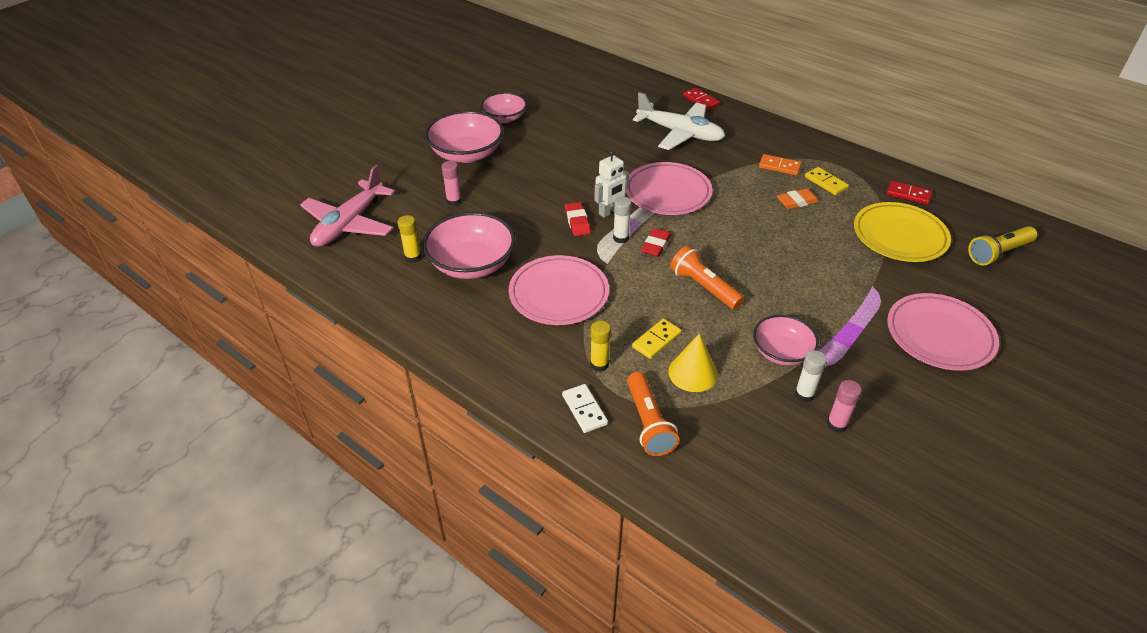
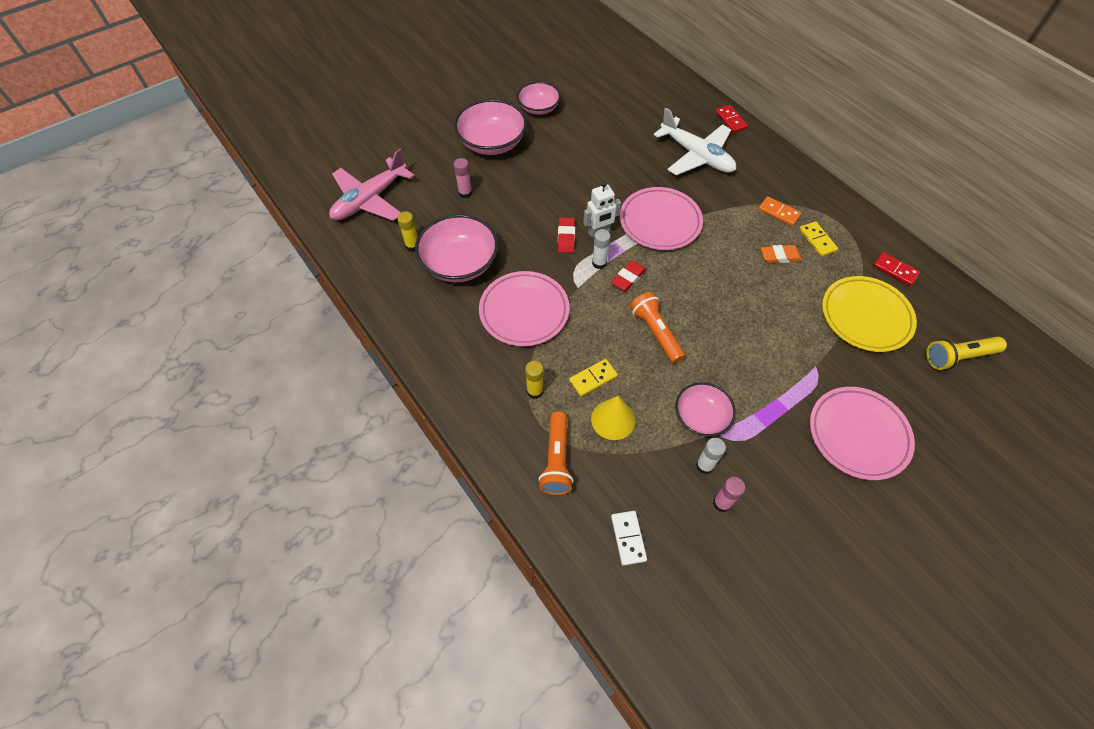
camera: 15 degrees right, 15 degrees up
(584, 410) = (507, 433): white domino -> white domino (628, 538)

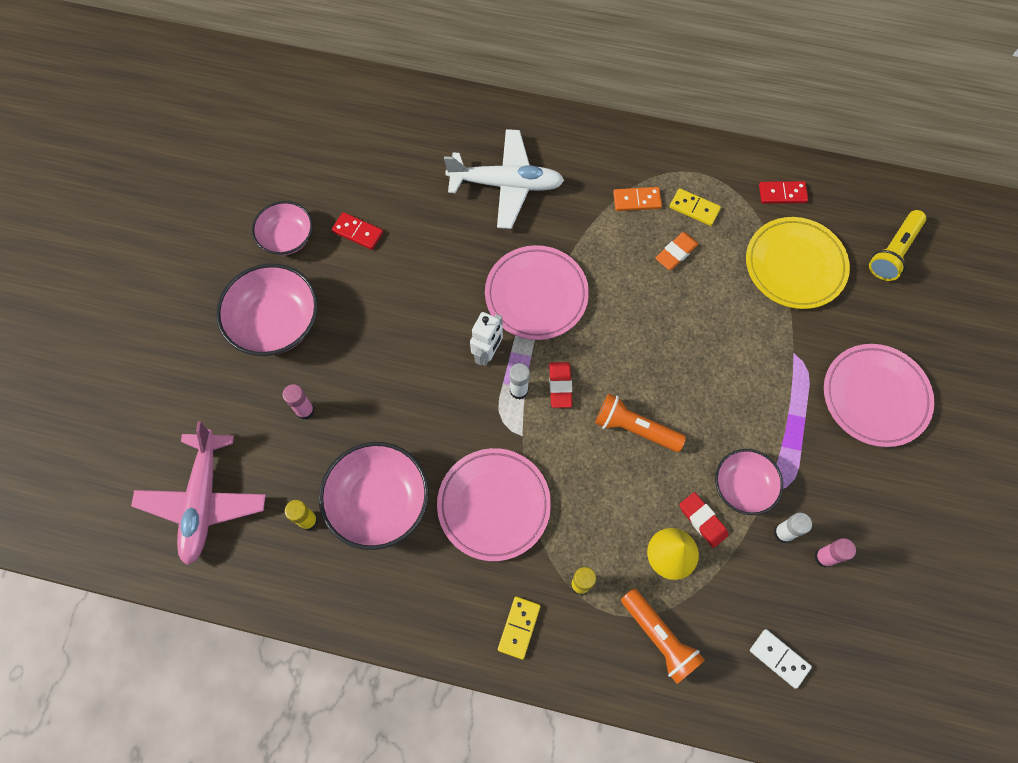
camera: 40 degrees left, 10 degrees up
(566, 237) = (460, 385): red eraser -> red eraser (702, 520)
(593, 378) = (620, 525): yellow domino -> yellow domino (519, 628)
(731, 120) = (504, 113): red domino -> red domino (358, 232)

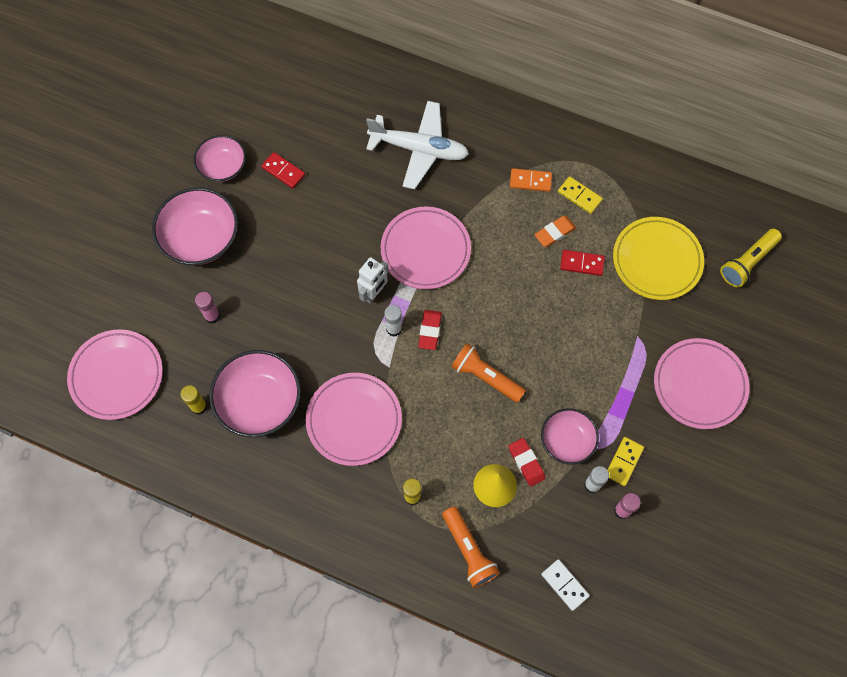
camera: 10 degrees right, 0 degrees up
(203, 501) = (117, 376): pink plane -> pink plate
(519, 628) = (355, 522): yellow domino -> yellow domino (624, 462)
(782, 194) = (661, 195): red domino -> red domino (582, 263)

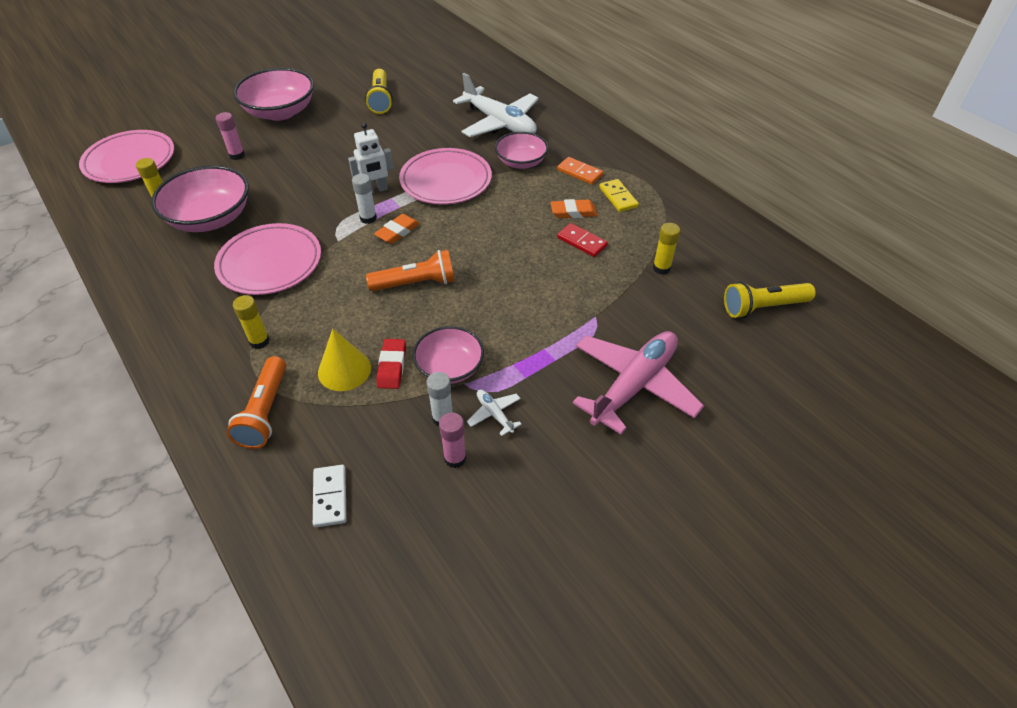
camera: 30 degrees right, 20 degrees down
(222, 166) = (339, 83): pink bowl -> pink bowl (521, 162)
(283, 171) = (380, 99): red domino -> yellow flashlight
(430, 331) = (397, 232): red eraser -> orange eraser
(485, 377) = (416, 283): orange flashlight -> orange flashlight turned 105 degrees clockwise
(624, 462) = (494, 414): yellow domino -> white plane
(657, 260) = (661, 268): yellow plate -> yellow glue stick
(699, 385) = (634, 385): pink plate -> pink plane

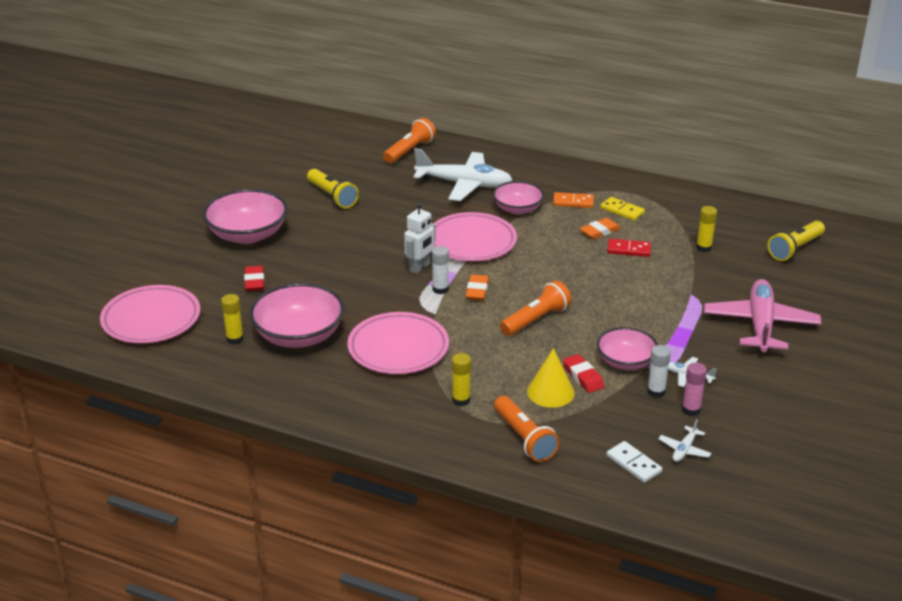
camera: 30 degrees left, 15 degrees down
(237, 155) = (254, 281): pink glue stick -> red eraser
(397, 506) = (684, 449): none -> white plane
(488, 77) = (410, 151): none -> orange flashlight

